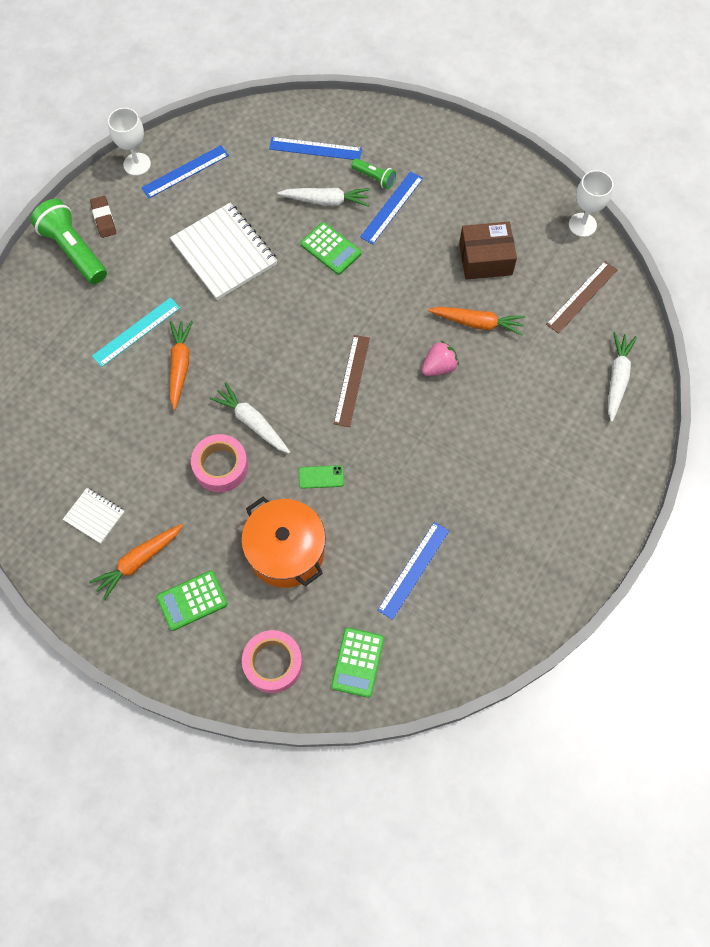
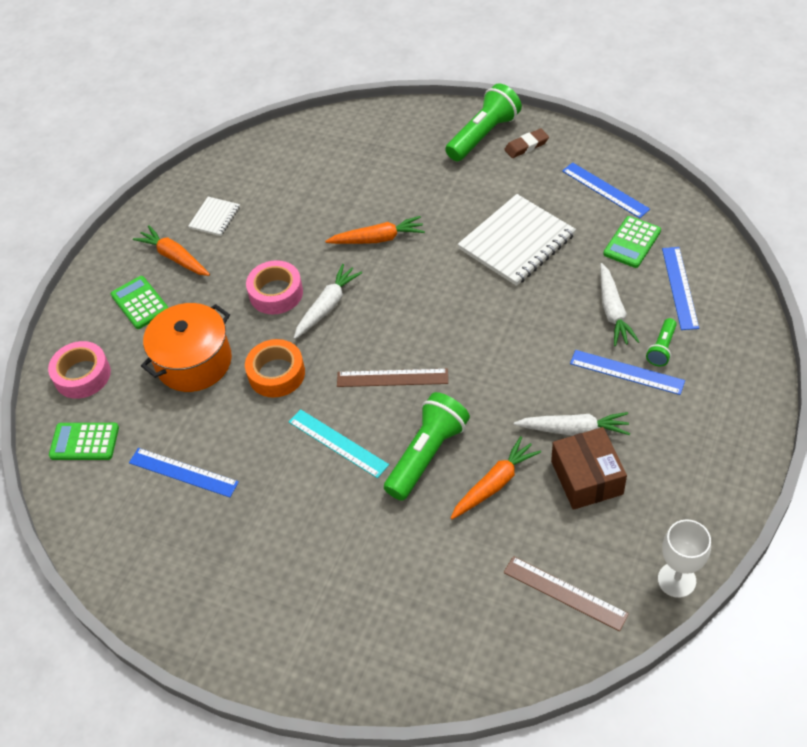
camera: 85 degrees right, 15 degrees down
(136, 332) = (407, 199): turquoise ruler -> turquoise ruler (338, 443)
(137, 164) = (599, 153): white goblet -> none
(321, 477) = (276, 374): green phone -> orange tape
(330, 249) = (551, 327): green calculator -> green calculator (632, 242)
(439, 367) = (427, 454): pink strawberry -> green flashlight
(477, 323) = (495, 483): orange carrot -> orange carrot turned 135 degrees counterclockwise
(617, 378) = (456, 649): white carrot -> white carrot (574, 429)

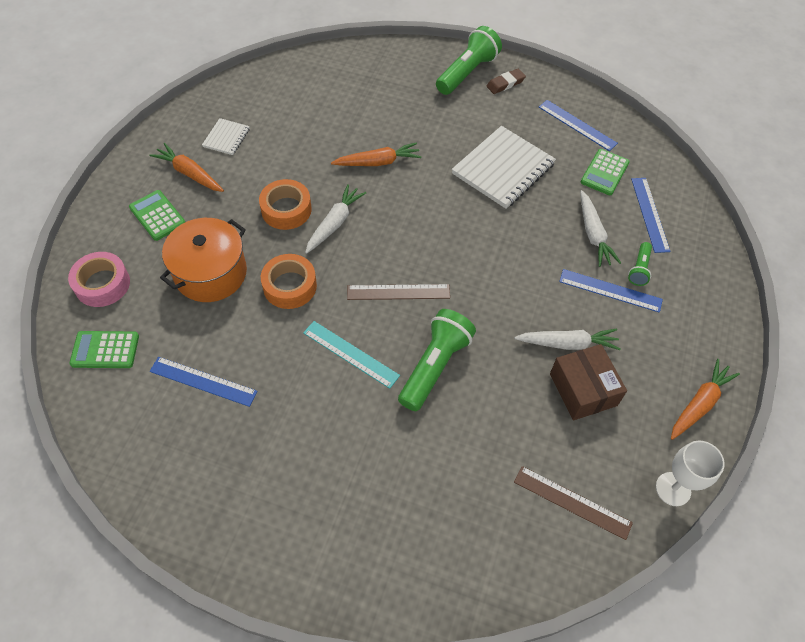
camera: 10 degrees left, 5 degrees up
(276, 293) = (286, 210): pink tape -> orange tape
(495, 483) = (499, 394): orange carrot -> orange carrot (699, 403)

